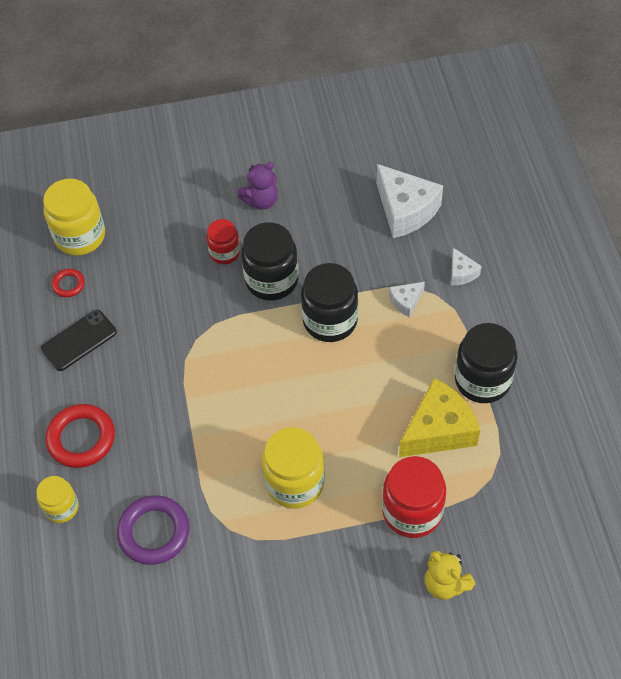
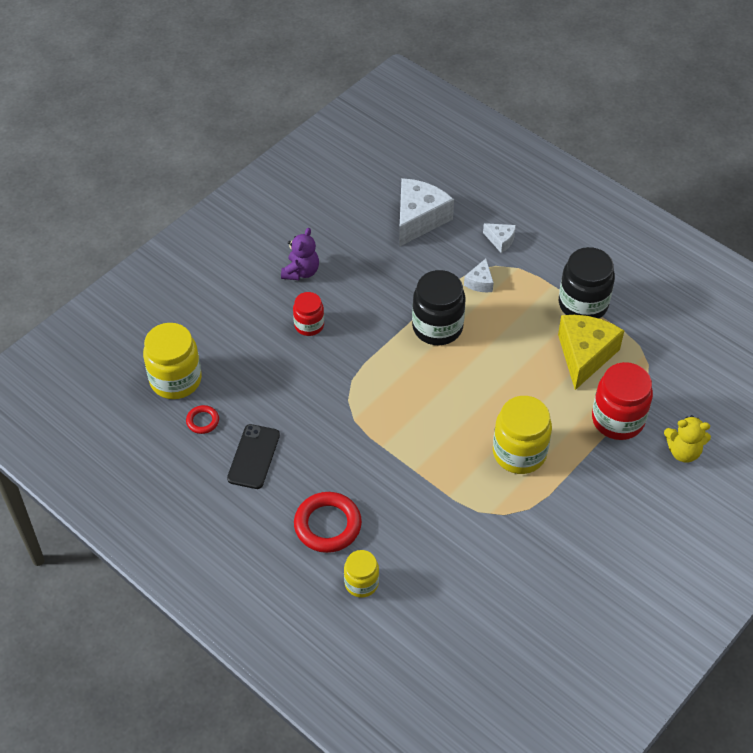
camera: 40 degrees left, 5 degrees down
(154, 532) = (450, 553): purple ring -> none
(271, 280) = (365, 324): black jar -> none
(405, 210) = (419, 219): white cheese -> white cheese turned 75 degrees counterclockwise

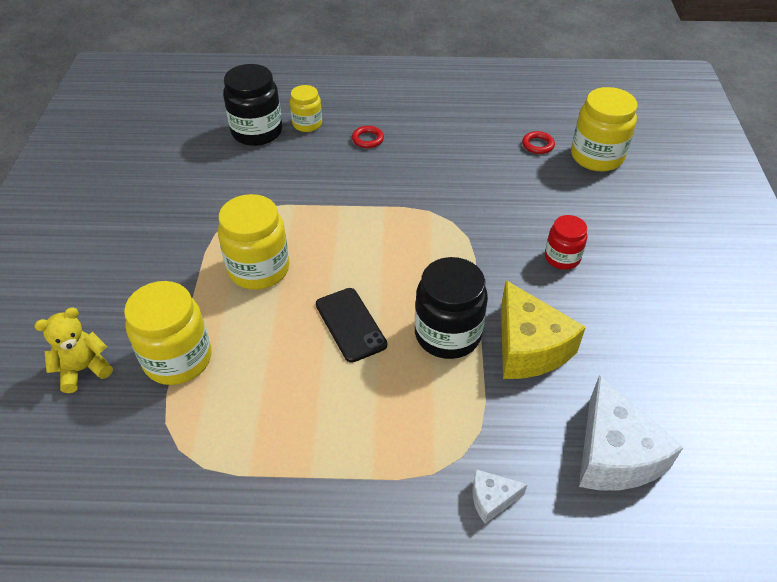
camera: 140 degrees right, 5 degrees down
(253, 457) = (471, 146): black phone -> black phone (350, 324)
(301, 272) = (638, 301): purple teddy bear -> none
(327, 525) = (367, 139): red ring -> red ring, size x0.52
(480, 282) = (457, 418): white cheese -> none
(583, 304) = (313, 477): black jar -> black jar (257, 132)
(584, 355) = (263, 409): yellow cheese -> yellow cheese (529, 347)
(618, 419) = (178, 359): red jar -> yellow jar

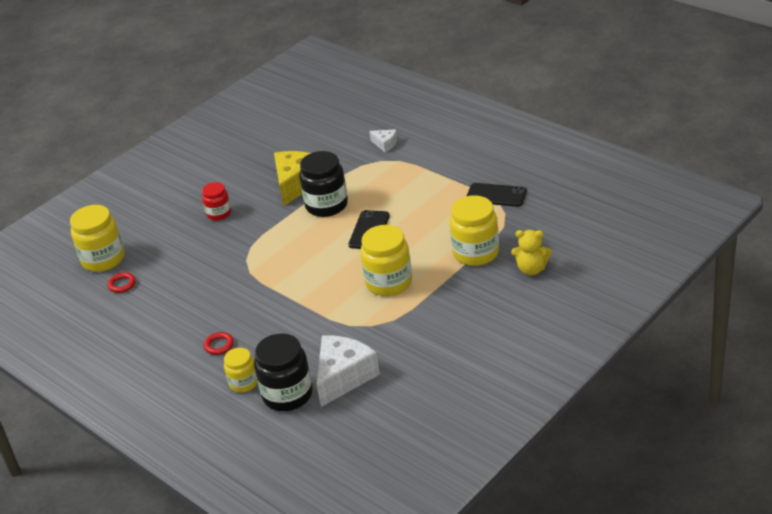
camera: 135 degrees left, 10 degrees down
(215, 479) = (496, 195): none -> black phone
(614, 454) = (318, 137): white cheese -> white cheese (343, 377)

